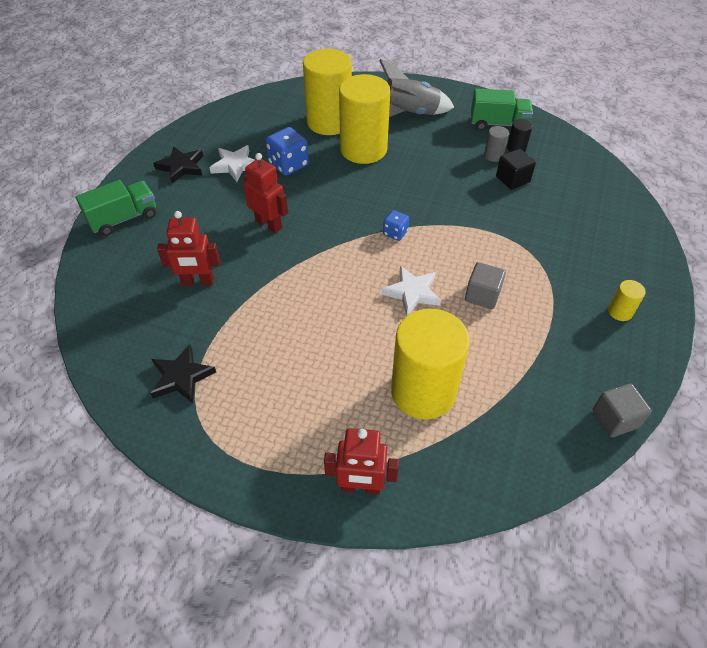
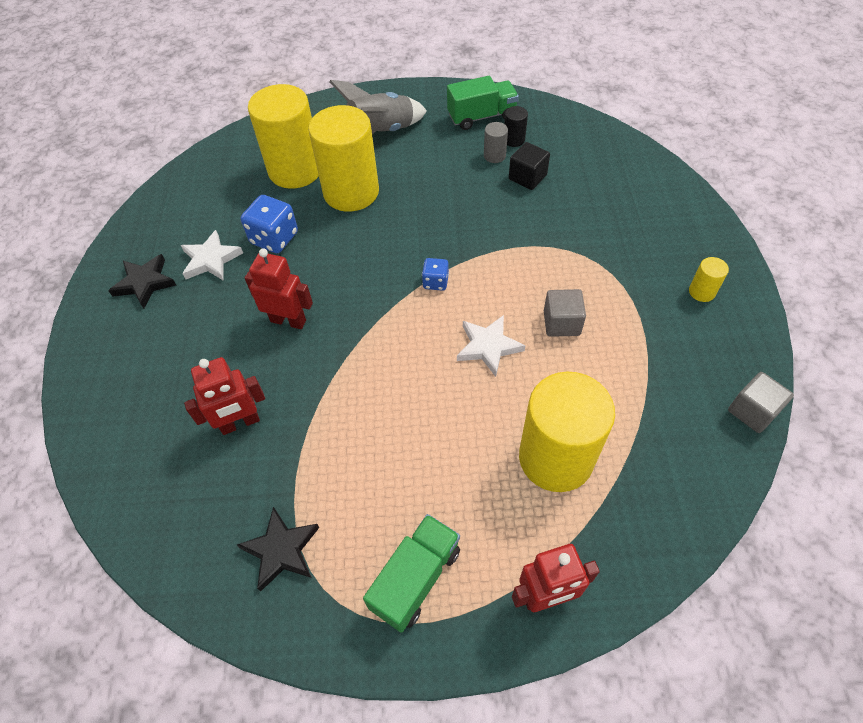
camera: 20 degrees left, 5 degrees up
(124, 219) = (105, 375): green truck -> green truck (416, 578)

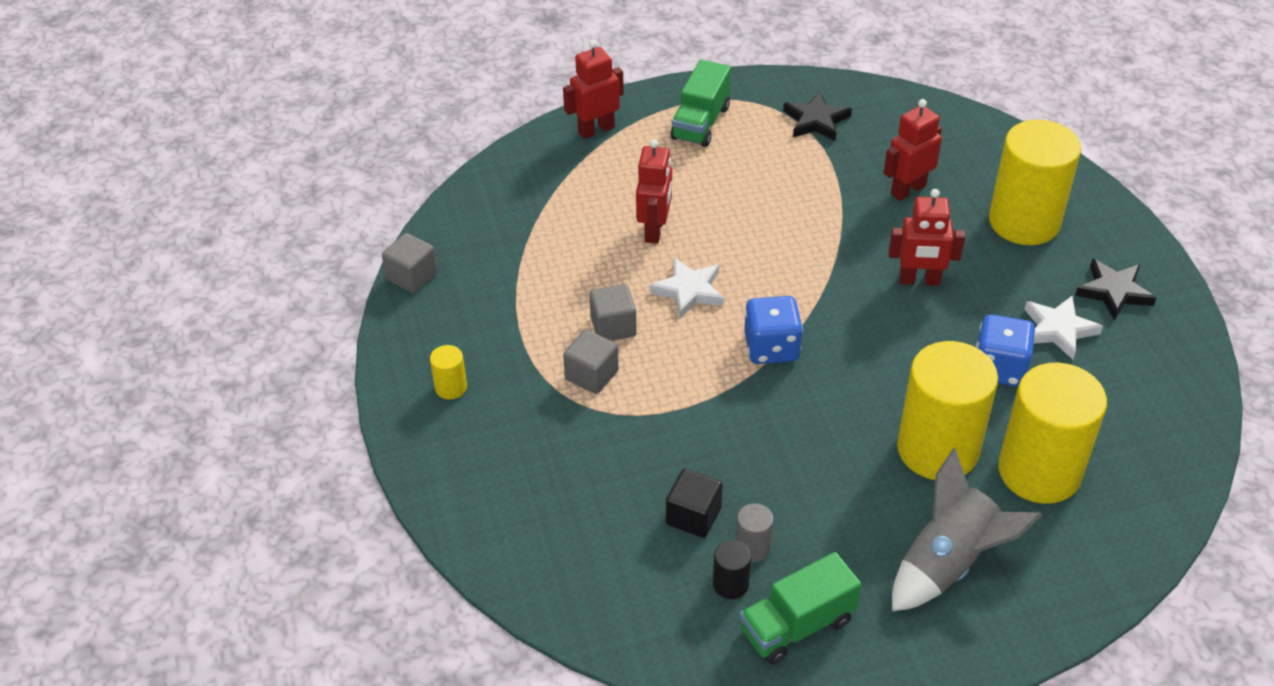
camera: 165 degrees right, 10 degrees down
(435, 282) = (771, 348): blue dice -> blue dice, size x1.72
(505, 421) = (655, 230): none -> red robot
(555, 458) = (601, 211): yellow cylinder -> yellow cylinder (1024, 222)
(585, 283) = (591, 375): none -> grey cube

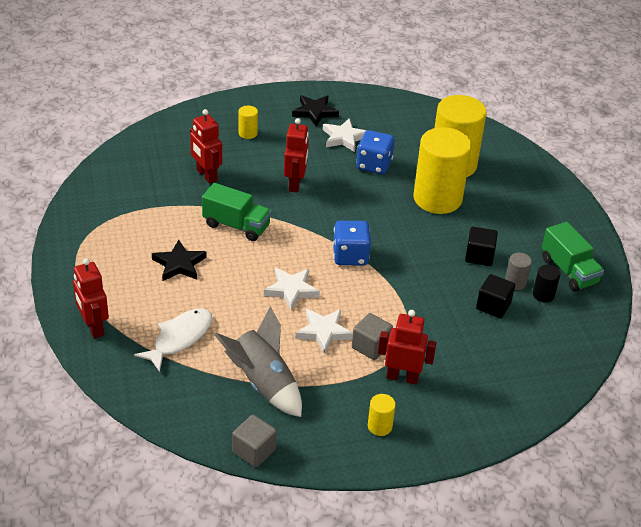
camera: 90 degrees left, 5 degrees down
(586, 199) = (179, 338): none -> white fish
(613, 326) = (323, 332): grey cube -> white star
(655, 230) = (224, 302): red robot -> red robot (402, 377)
(700, 123) = (103, 266): green truck -> green truck (236, 226)
(806, 502) = (479, 256): none -> black cube
(816, 120) = (119, 207): black star -> black star (179, 264)
(948, 563) = (519, 208): grey rocket -> grey rocket (263, 383)
(1024, 222) = (248, 133): yellow cylinder -> yellow cylinder, size x0.41

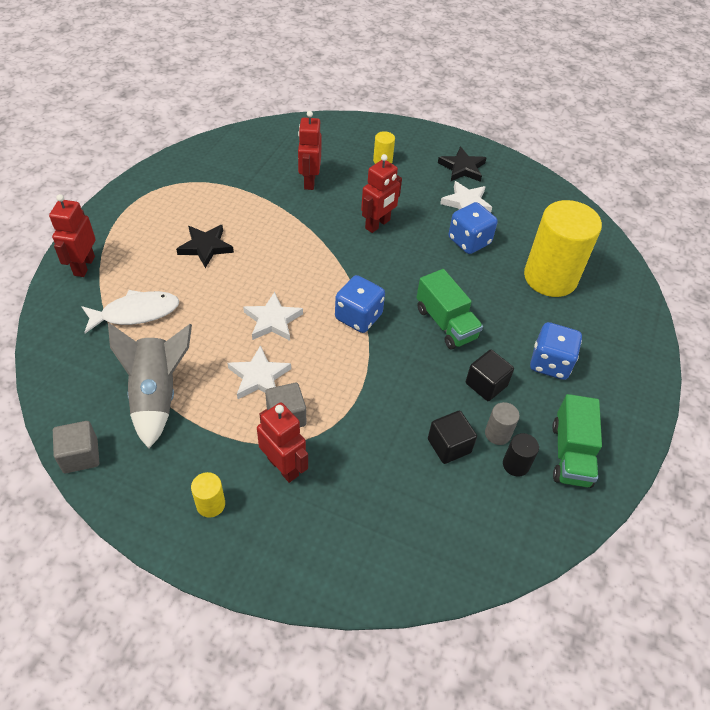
camera: 35 degrees right, 10 degrees up
(236, 226) = (287, 237): green truck -> green truck (446, 323)
(437, 199) = (500, 304): yellow cylinder -> none
(505, 222) = (550, 363): none -> blue dice

